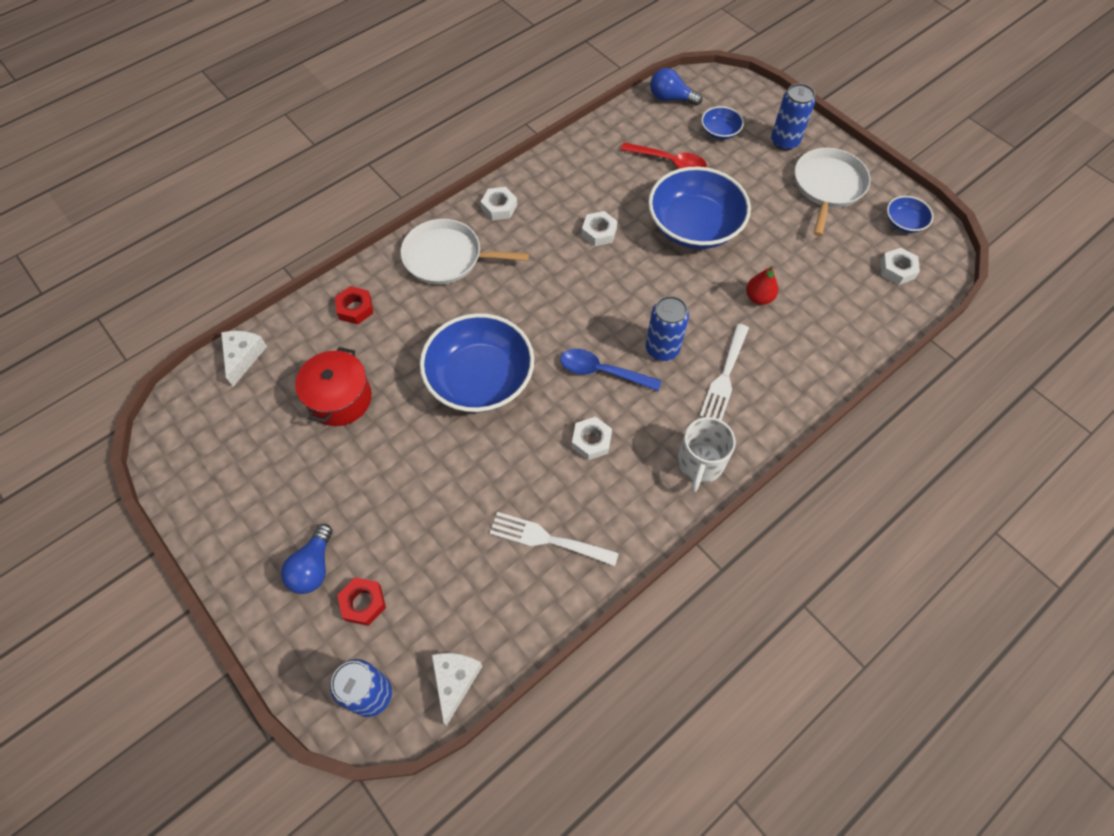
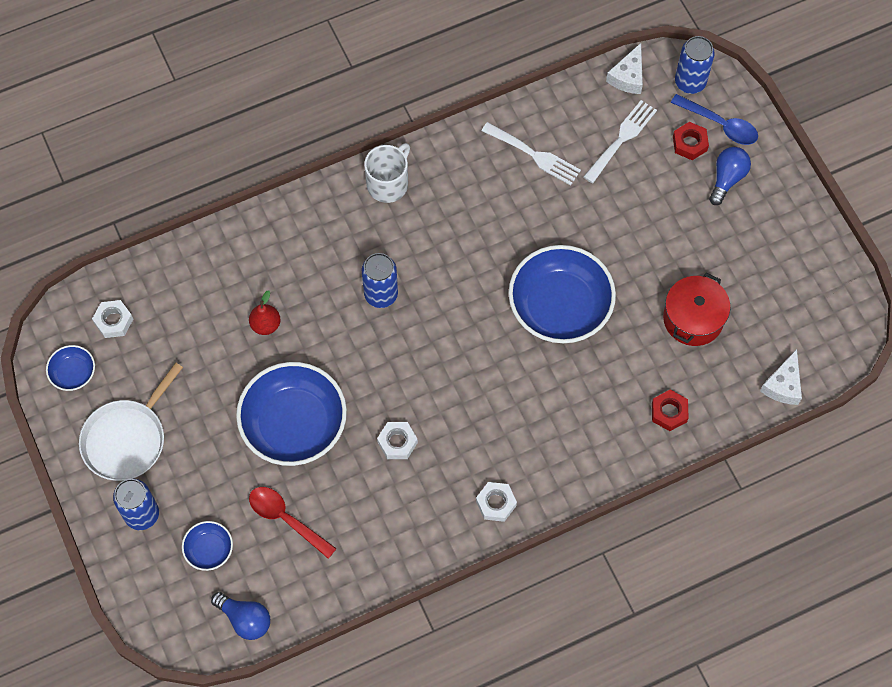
camera: 165 degrees left, 5 degrees up
(447, 257) = (565, 451): white pan -> none
(591, 441) = (474, 225): white nut -> none
(602, 372) = (444, 286): blue spoon -> blue spoon (720, 124)
(725, 377) = (334, 253): white fork -> white fork (621, 139)

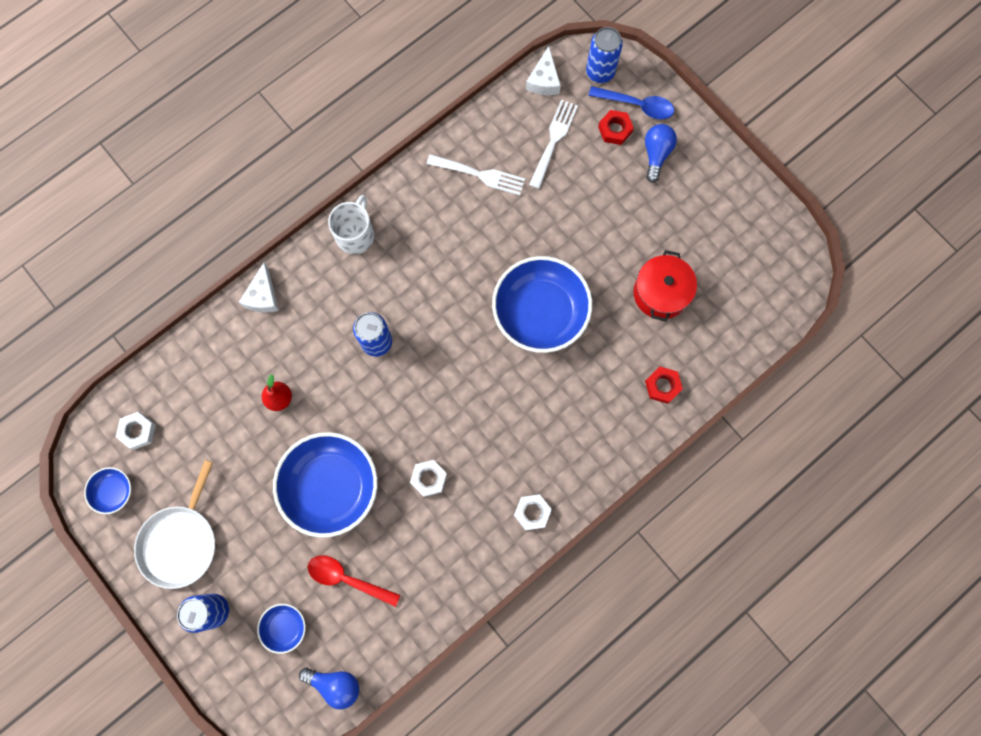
camera: 15 degrees left, 10 degrees up
(783, 385) = (755, 334): white cheese -> white cheese (263, 296)

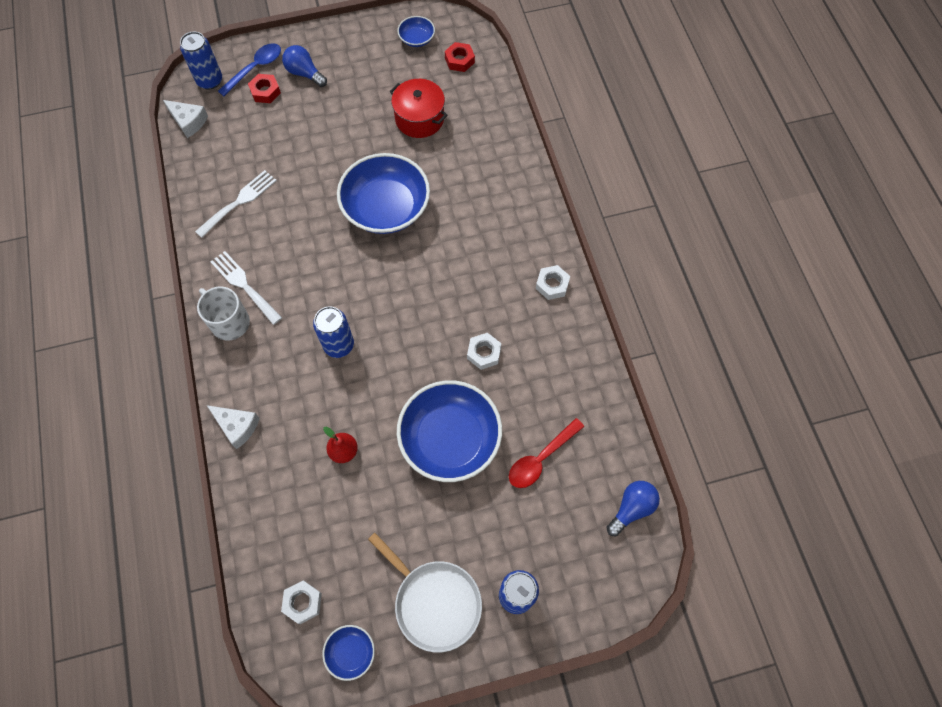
camera: 65 degrees left, 10 degrees down
(284, 627) = (560, 533): blue bowl -> blue bowl (417, 39)
(553, 140) = (245, 136): white fork -> white fork (244, 285)
(662, 386) = (495, 149): red nut -> red nut (459, 60)

